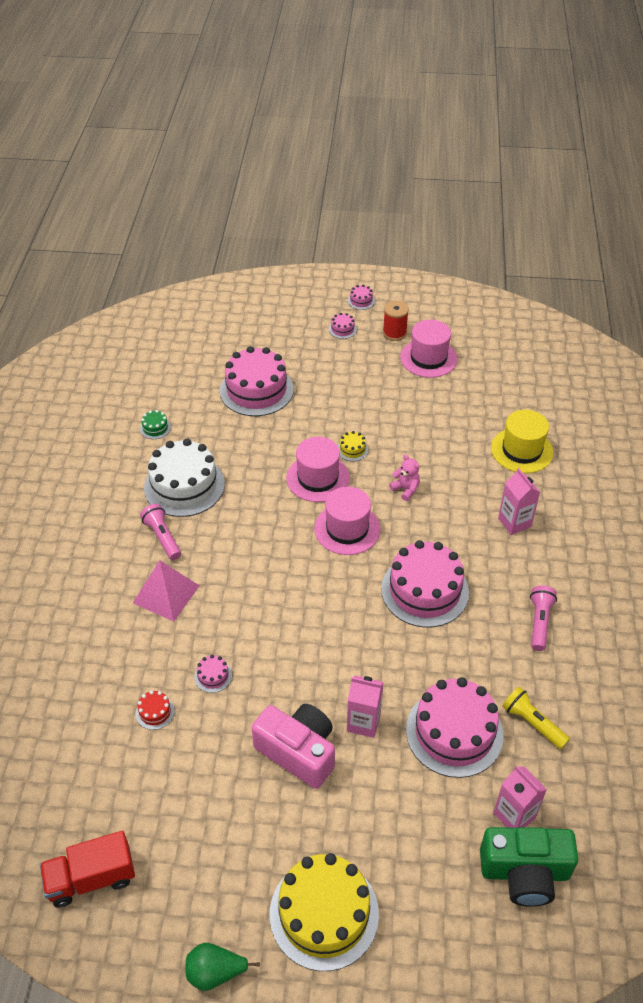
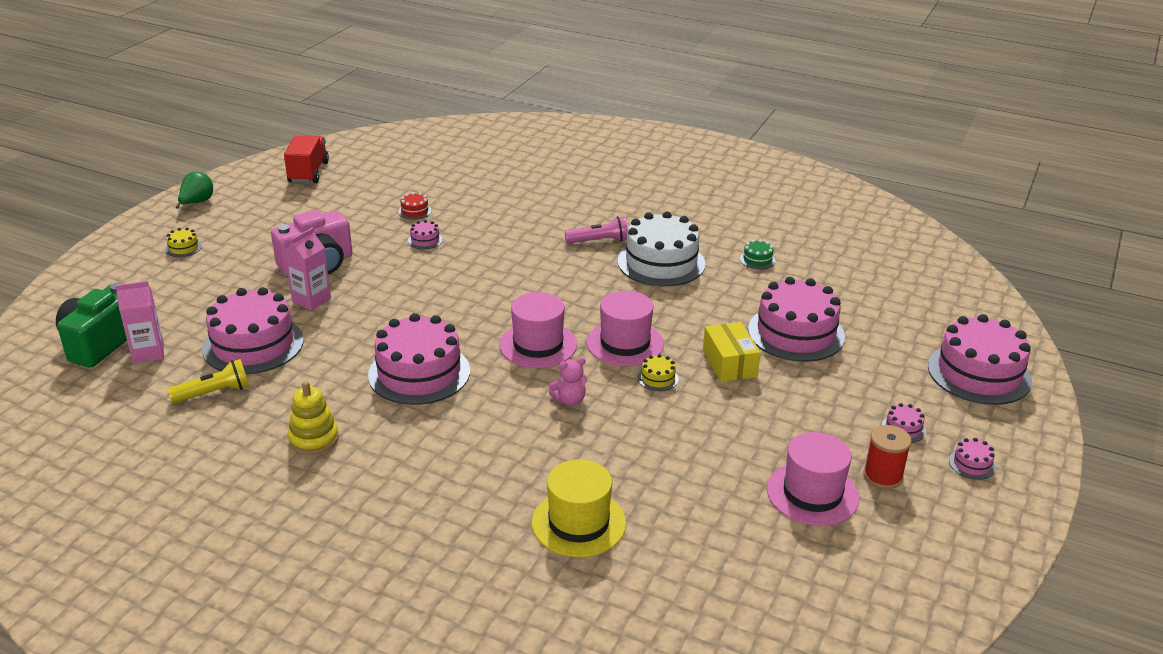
camera: 110 degrees right, 15 degrees down
(166, 594) = (530, 233): pink pyramid -> none
(263, 303) = (979, 373): none -> pink cake
(313, 417) = (729, 363): none -> yellow box
(324, 913) = (183, 248): yellow cake -> yellow cake, size x0.41
(514, 522) = (462, 470): pink carton -> none
(539, 622) = (314, 439): pink flashlight -> yellow stacking toy

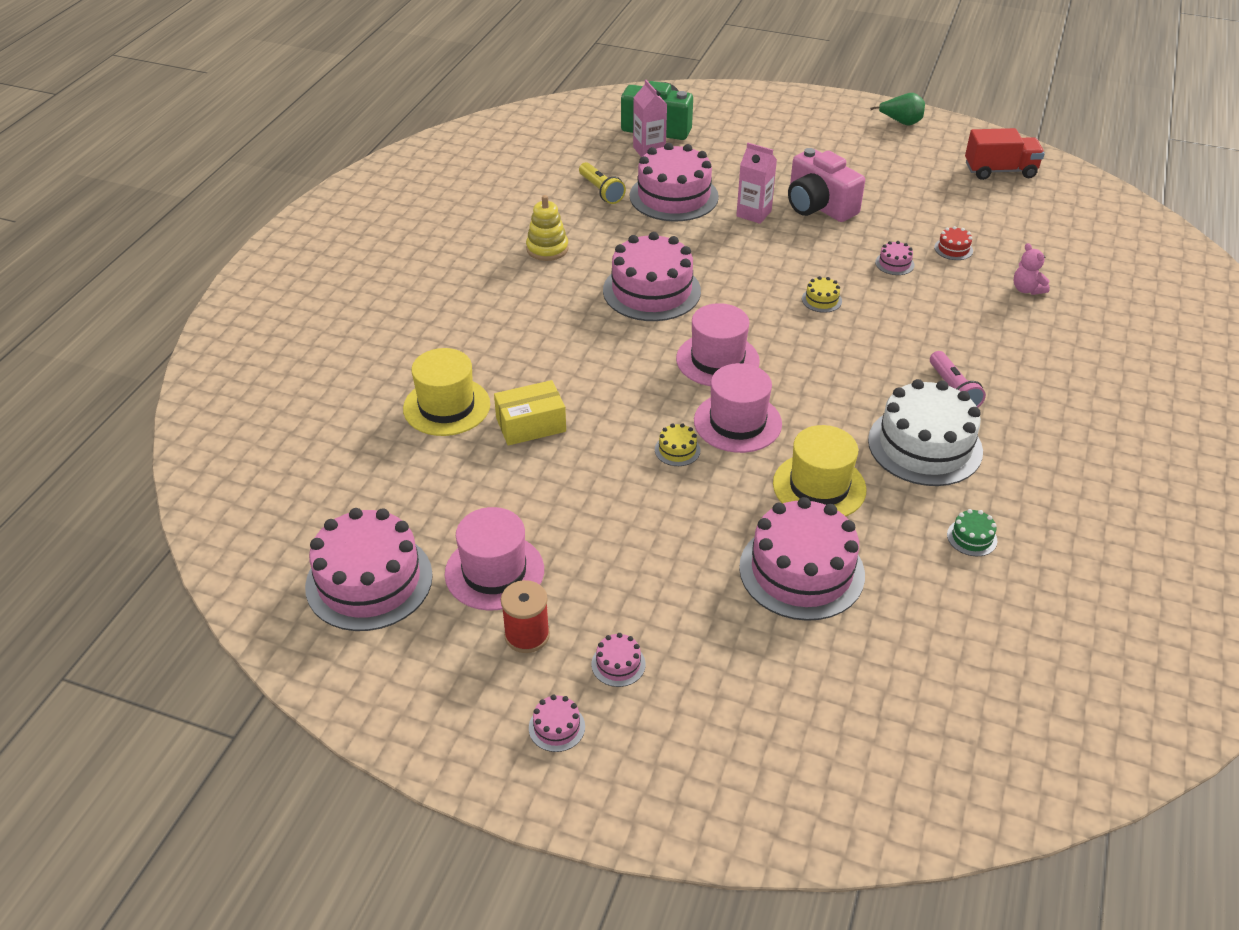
camera: 85 degrees right, 10 degrees up
(183, 248) = (817, 132): yellow cake -> yellow cake (821, 300)
(569, 400) = (626, 388): pink teddy bear -> pink teddy bear (1026, 289)
(705, 314) = (819, 486): none -> yellow hat
(729, 363) = (719, 508): yellow box -> yellow box (531, 425)
(979, 373) = (757, 766): pink cake -> pink cake (369, 581)

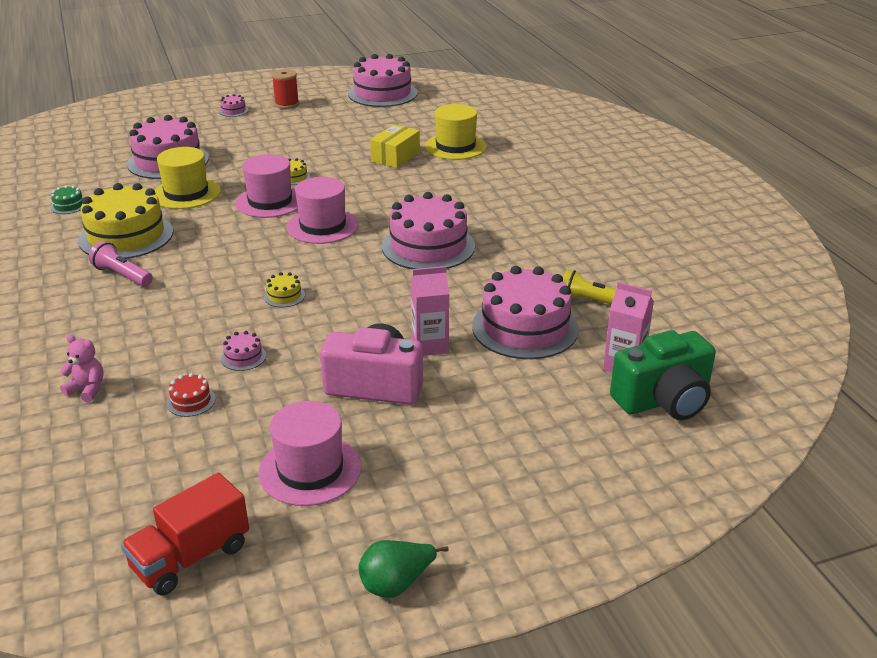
camera: 140 degrees right, 10 degrees down
(494, 572) = (330, 112): pink hat -> pink hat (310, 470)
(547, 249) = (550, 240): yellow stacking toy -> none
(556, 727) = (240, 92): pink cake -> none
(925, 446) = (126, 236): white cake -> yellow cake

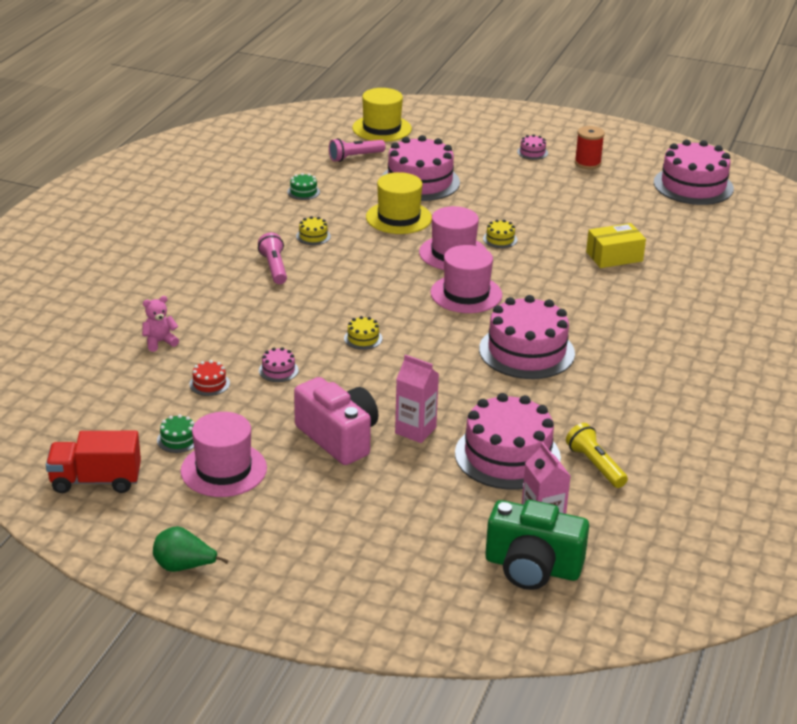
camera: 40 degrees right, 0 degrees up
(83, 163) = (355, 157): none -> pink flashlight
(87, 389) = (159, 342): pink teddy bear -> pink teddy bear turned 90 degrees counterclockwise
(126, 236) = (313, 236): yellow cake -> yellow cake, size x0.41
(227, 468) = (178, 439): none -> green cake
(455, 146) = (685, 269): yellow hat -> yellow hat (382, 128)

